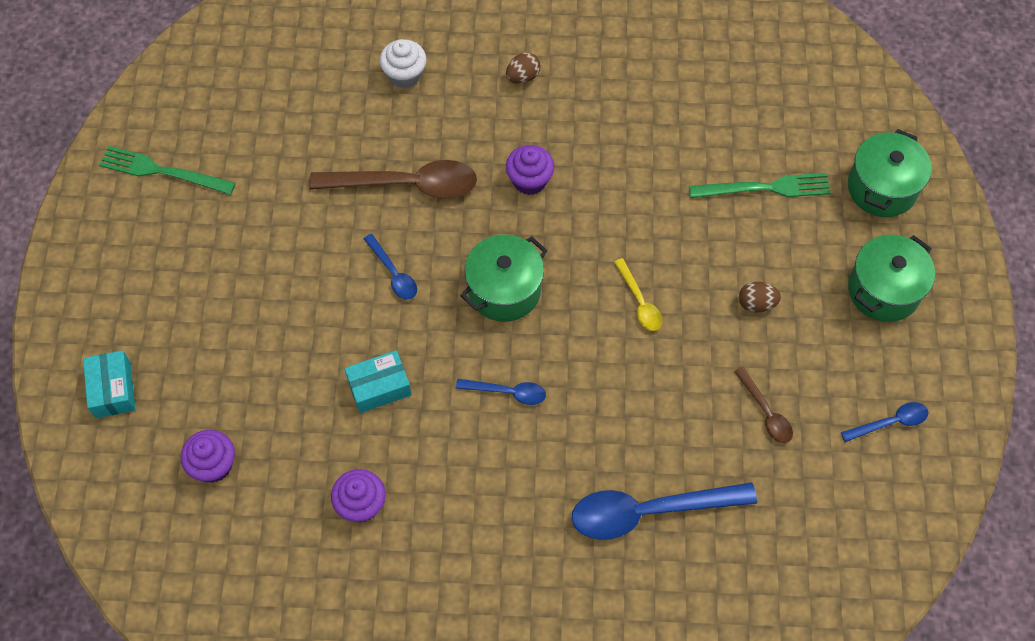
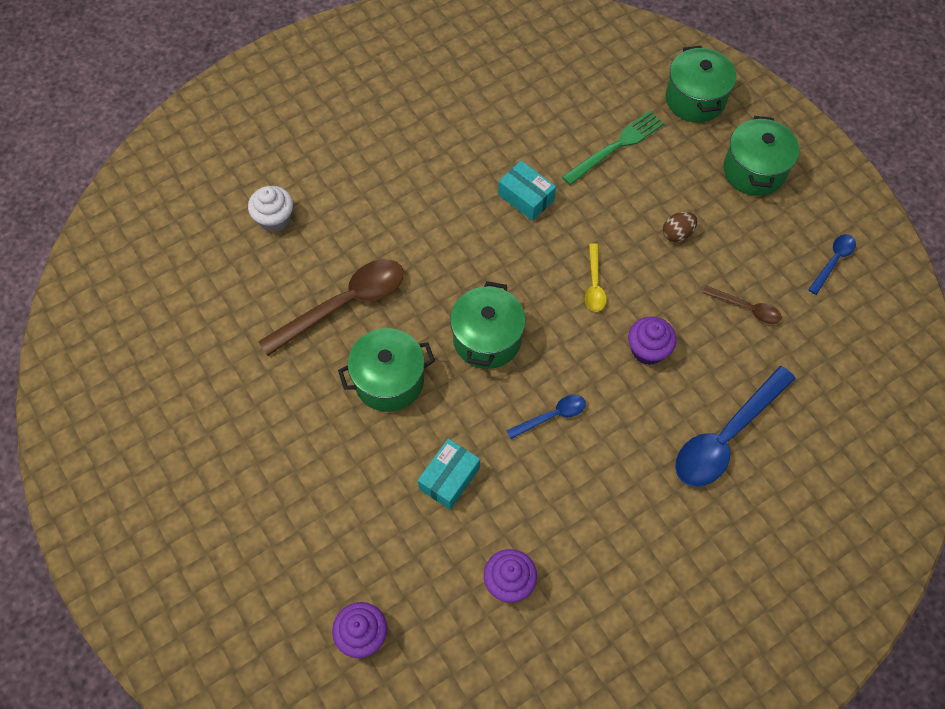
camera: 35 degrees left, 0 degrees up
(113, 390) = (224, 631): turquoise box -> turquoise box (526, 197)
(162, 171) = (124, 419): green fork -> none
(393, 273) = (389, 381): blue spoon -> green pot
(523, 77) = (371, 167): brown egg -> none
(529, 180) = (439, 243): purple cupcake -> purple cupcake (648, 350)
(639, 302) = (594, 284): yellow spoon -> yellow spoon turned 60 degrees clockwise

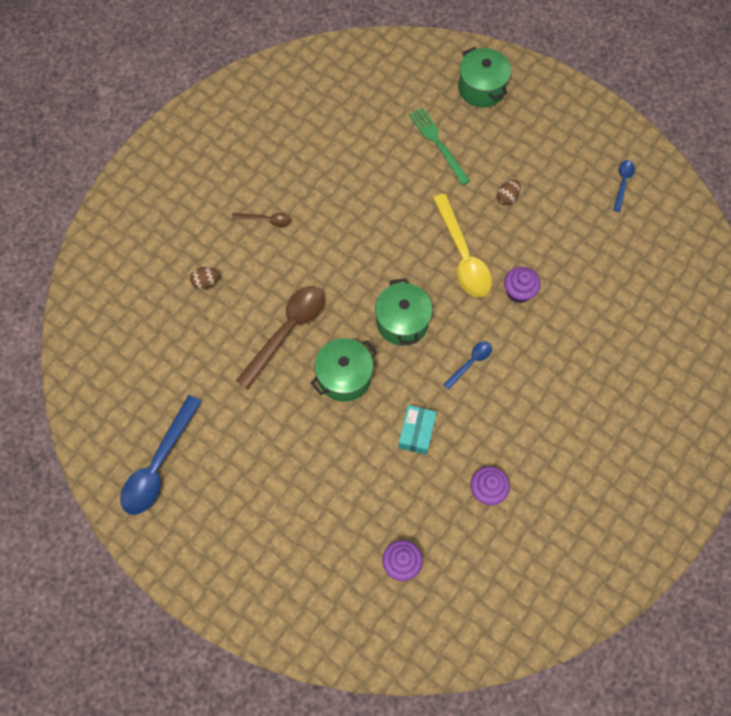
camera: 20 degrees left, 5 degrees up
(275, 219) = (206, 282): white cupcake -> brown egg
(526, 197) = (387, 204): turquoise box -> none
(594, 284) = (463, 255): yellow spoon -> yellow spoon, size x1.99
(616, 146) = (438, 144): green fork -> green fork turned 60 degrees counterclockwise
(726, 436) = (595, 336): blue spoon -> blue spoon (158, 464)
(746, 308) = (575, 238): brown spoon -> brown spoon (266, 220)
(754, 171) = (544, 131): green pot -> none

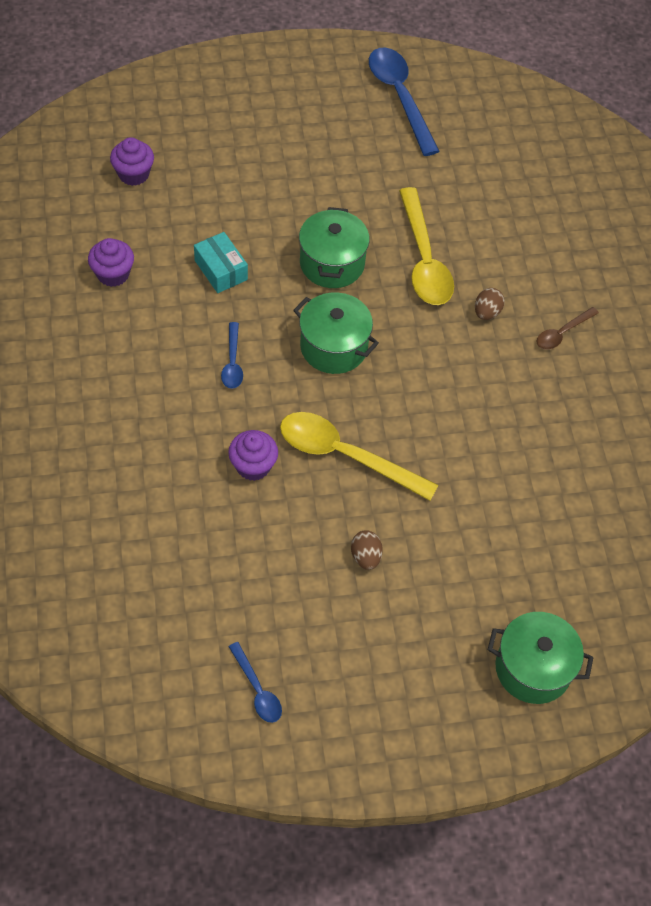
camera: 130 degrees right, 10 degrees down
(206, 282) = (540, 241): brown egg -> brown egg (487, 312)
(287, 331) = (424, 259): brown spoon -> yellow spoon
(438, 144) = (501, 554): green fork -> none

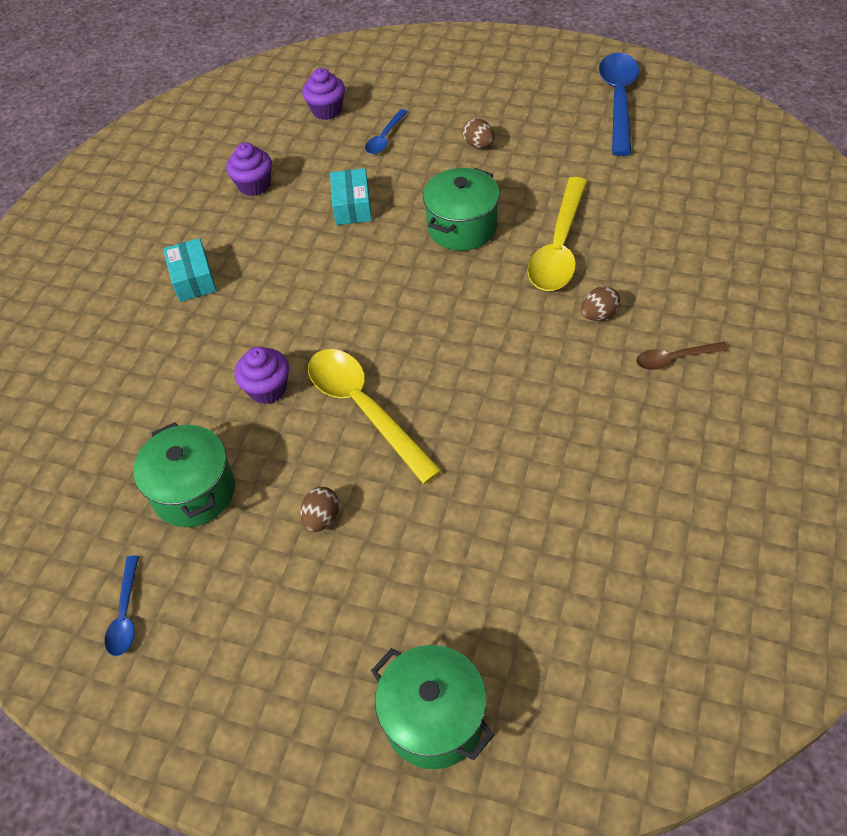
camera: 35 degrees right, 5 degrees down
(117, 386) = (193, 279): none -> turquoise box
(232, 362) = (310, 289): blue spoon -> blue spoon (385, 138)
(300, 175) = (478, 145): none -> brown egg
(333, 347) = (417, 303): green pot -> green pot (194, 491)

